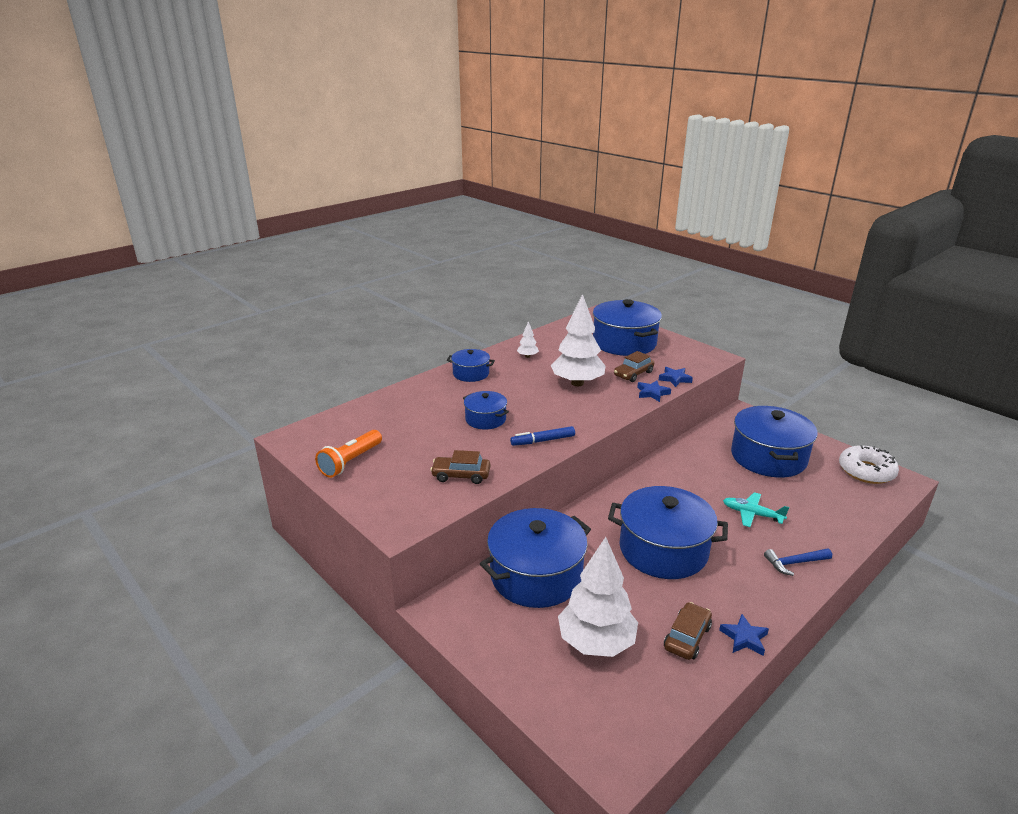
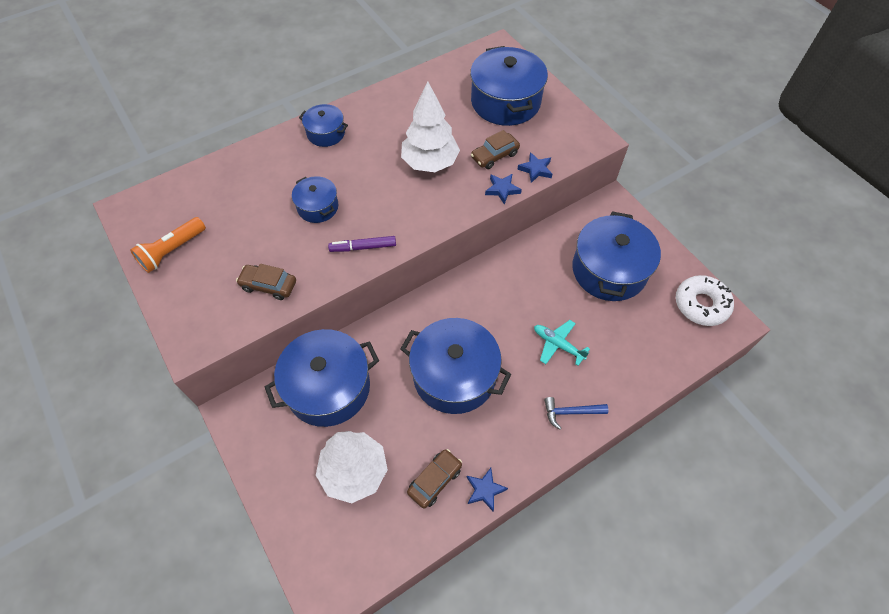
camera: 10 degrees right, 30 degrees up
(527, 356) = (394, 112): white tree -> none
(543, 441) = (363, 247): blue marker -> purple marker

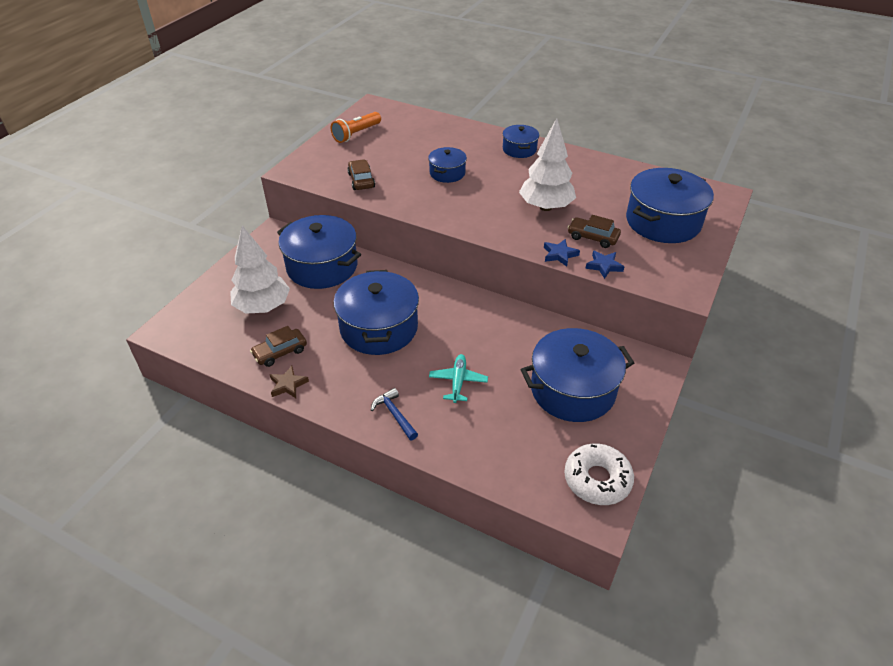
camera: 60 degrees right, 15 degrees down
(172, 251) = (356, 134): orange flashlight -> orange flashlight turned 60 degrees counterclockwise
(363, 247) = (430, 207): purple marker -> none
(435, 480) = (280, 352): brown car -> brown car turned 135 degrees clockwise
(485, 490) = (288, 385): blue star -> brown star

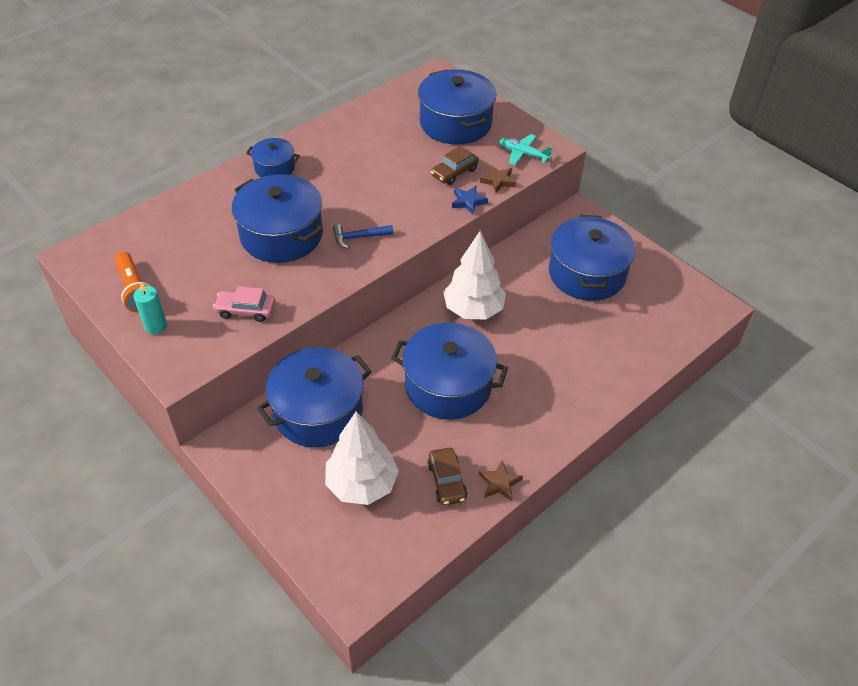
camera: 70 degrees left, 5 degrees up
(328, 151) = (156, 326): none -> turquoise candle
(361, 180) = (246, 310): brown car -> pink car
(395, 414) = (572, 404): blue hammer -> blue hammer (359, 237)
(447, 173) = (281, 235): blue pot -> blue pot, size x1.90
(458, 381) = (548, 345): turquoise plane -> turquoise plane (523, 154)
(545, 207) = (389, 185): white tree -> white tree (473, 310)
(597, 479) = (683, 294): white donut -> none
(604, 266) = (498, 181): blue star -> brown star

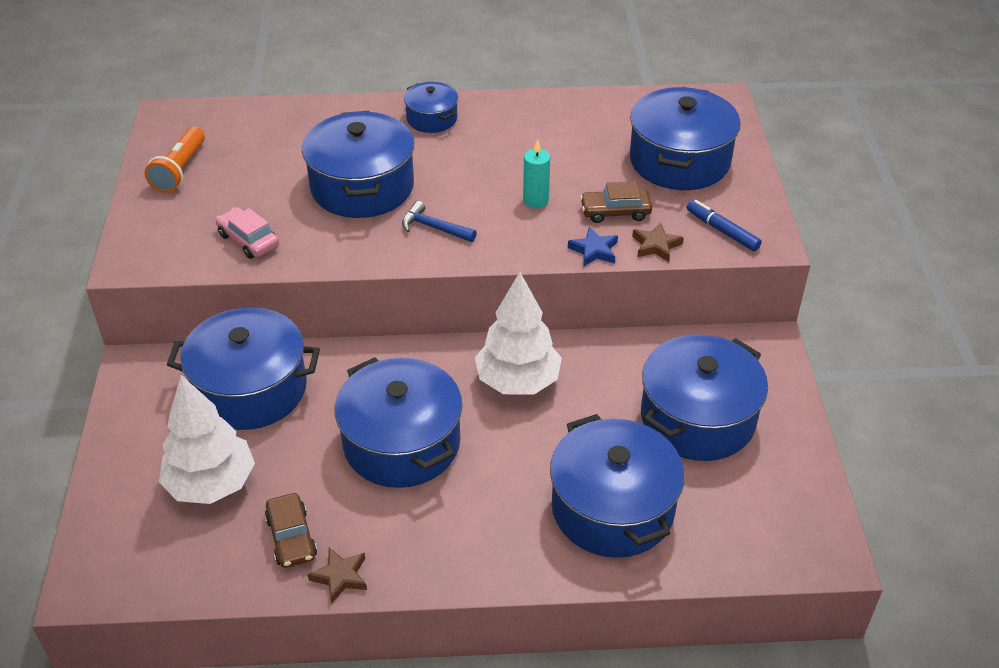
camera: 40 degrees right, 5 degrees down
(156, 326) = (159, 212): turquoise candle -> turquoise candle (535, 200)
(447, 481) = (291, 537): brown car -> brown car turned 45 degrees counterclockwise
(523, 154) = (722, 230): turquoise plane -> blue marker
(597, 349) = (612, 508): none -> blue pot

